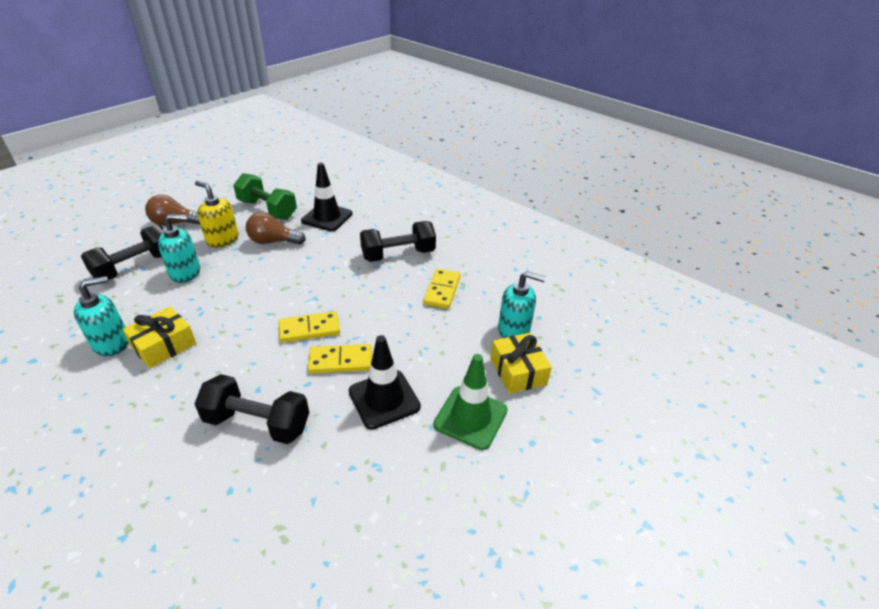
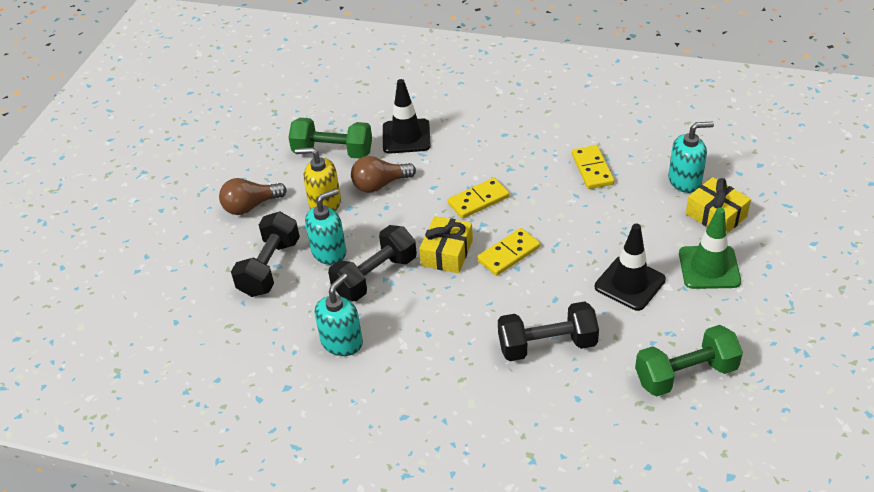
camera: 20 degrees left, 5 degrees up
(164, 345) = (393, 323): yellow gift -> yellow gift (447, 253)
(340, 361) = (564, 269): yellow domino -> yellow domino (478, 200)
(352, 519) = (685, 374): none -> green dumbbell
(398, 255) = (518, 149): black dumbbell -> black dumbbell (375, 276)

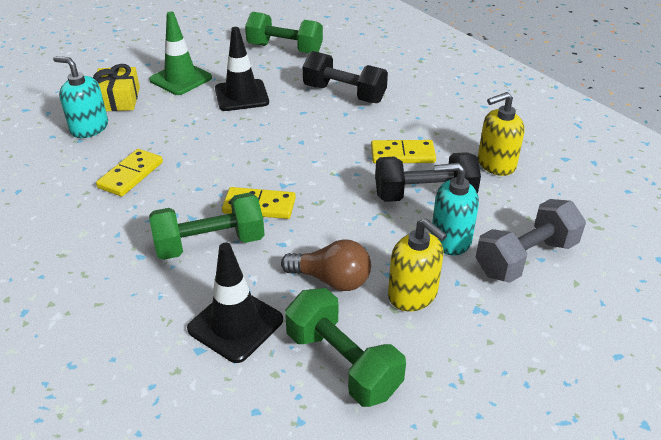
camera: 145 degrees left, 5 degrees down
(250, 206) = (507, 348): brown light bulb -> none
(270, 267) = (525, 258): black dumbbell -> grey dumbbell
(342, 342) = (496, 164): turquoise soap dispenser -> yellow soap dispenser
(447, 253) = (342, 180): yellow gift -> none
(475, 162) = (210, 244): none -> green dumbbell
(508, 254) = (294, 153): yellow domino -> yellow domino (402, 155)

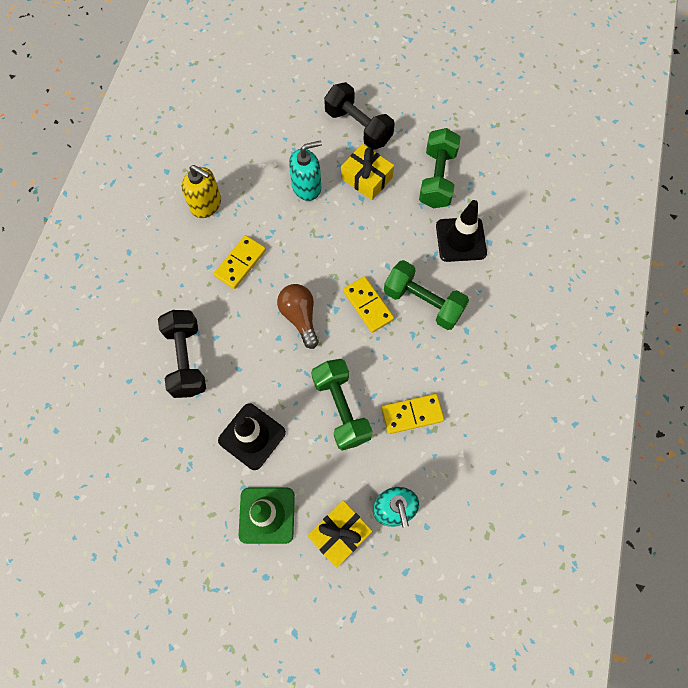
camera: 130 degrees left, 30 degrees up
(285, 49) = (142, 473): green dumbbell -> green dumbbell (341, 408)
(331, 280) = (391, 220): brown light bulb -> brown light bulb (300, 317)
(402, 155) = (240, 263): yellow domino -> yellow domino turned 75 degrees clockwise
(413, 295) = (366, 178): yellow soap dispenser -> yellow gift
(424, 195) = (275, 223): black dumbbell -> black dumbbell (358, 127)
(450, 239) = (307, 187): turquoise soap dispenser -> turquoise soap dispenser turned 75 degrees counterclockwise
(525, 258) = (291, 145): grey dumbbell -> none

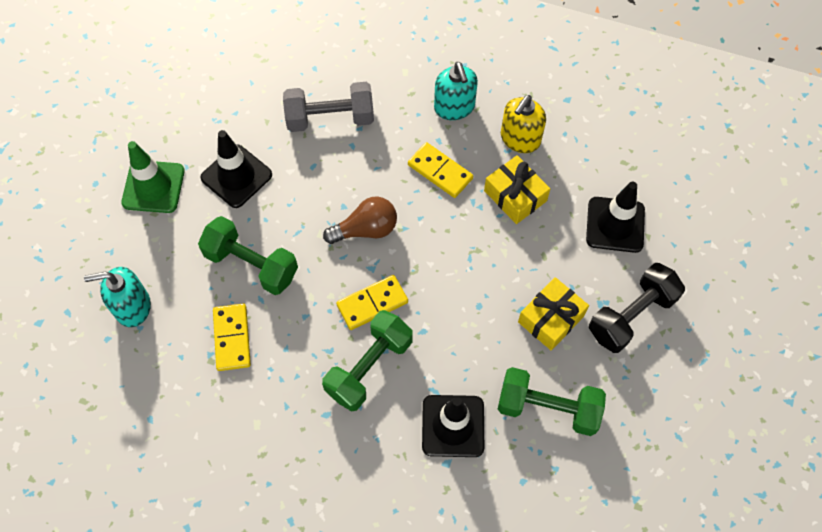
camera: 95 degrees right, 5 degrees down
(186, 359) = (330, 118): black dumbbell -> grey dumbbell
(283, 137) = (615, 225): none -> black traffic cone
(307, 187) = (540, 247): turquoise soap dispenser -> turquoise soap dispenser (454, 107)
(340, 534) = (119, 252): yellow gift -> yellow gift (515, 196)
(341, 408) = (251, 264): green dumbbell -> green dumbbell turned 45 degrees clockwise

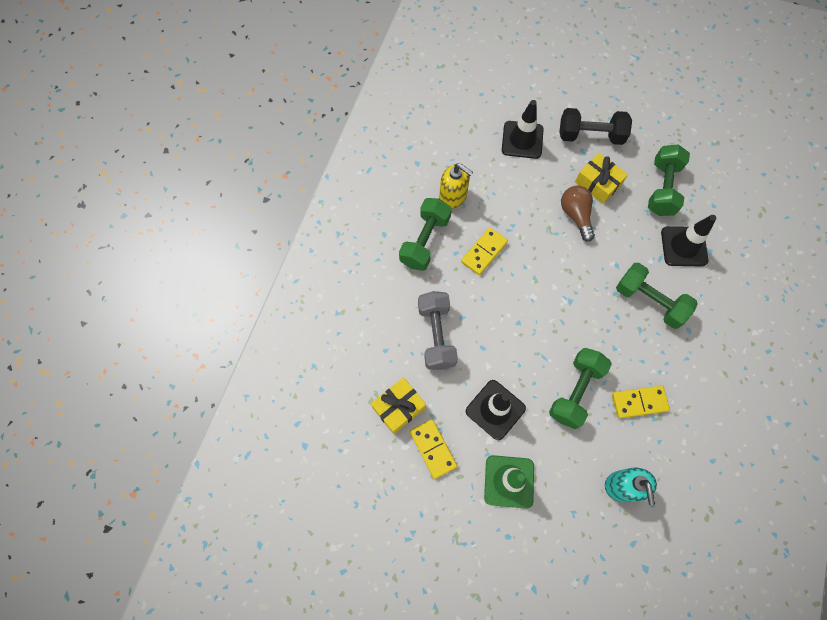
camera: 90 degrees left, 5 degrees up
(366, 229) = (538, 305): brown light bulb -> brown light bulb (576, 215)
(372, 303) = (599, 300): yellow domino -> yellow domino (433, 449)
(454, 107) = (425, 241): turquoise soap dispenser -> green dumbbell
(515, 196) = (502, 201): yellow gift -> yellow gift (399, 407)
(631, 316) = (590, 135): black dumbbell -> black dumbbell turned 45 degrees counterclockwise

